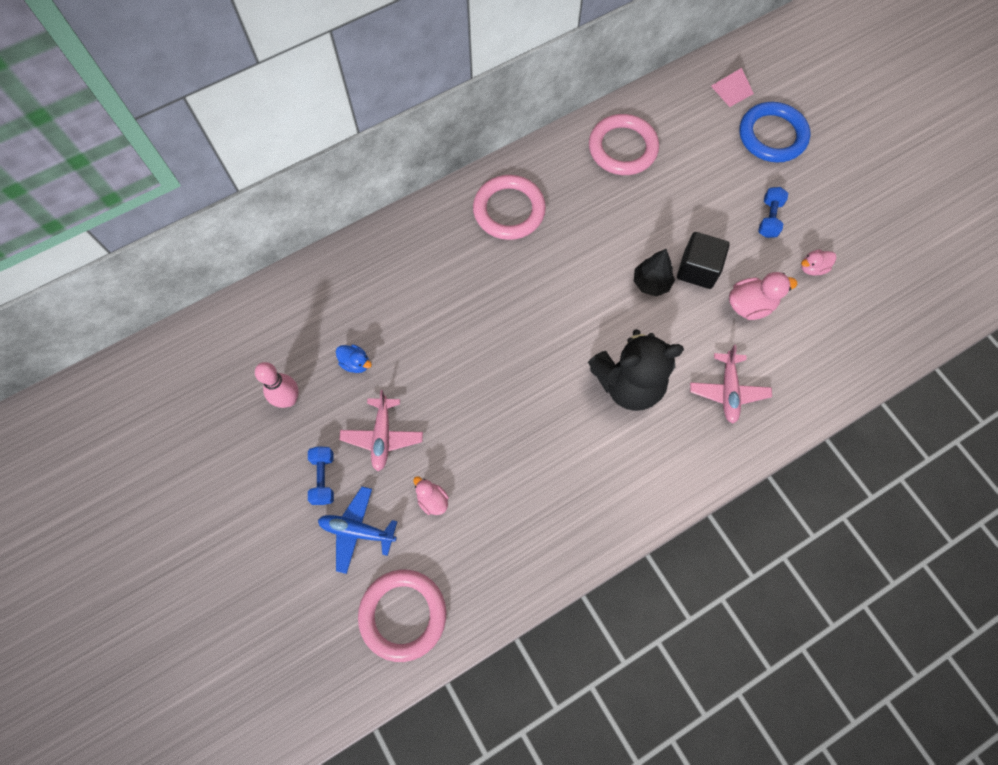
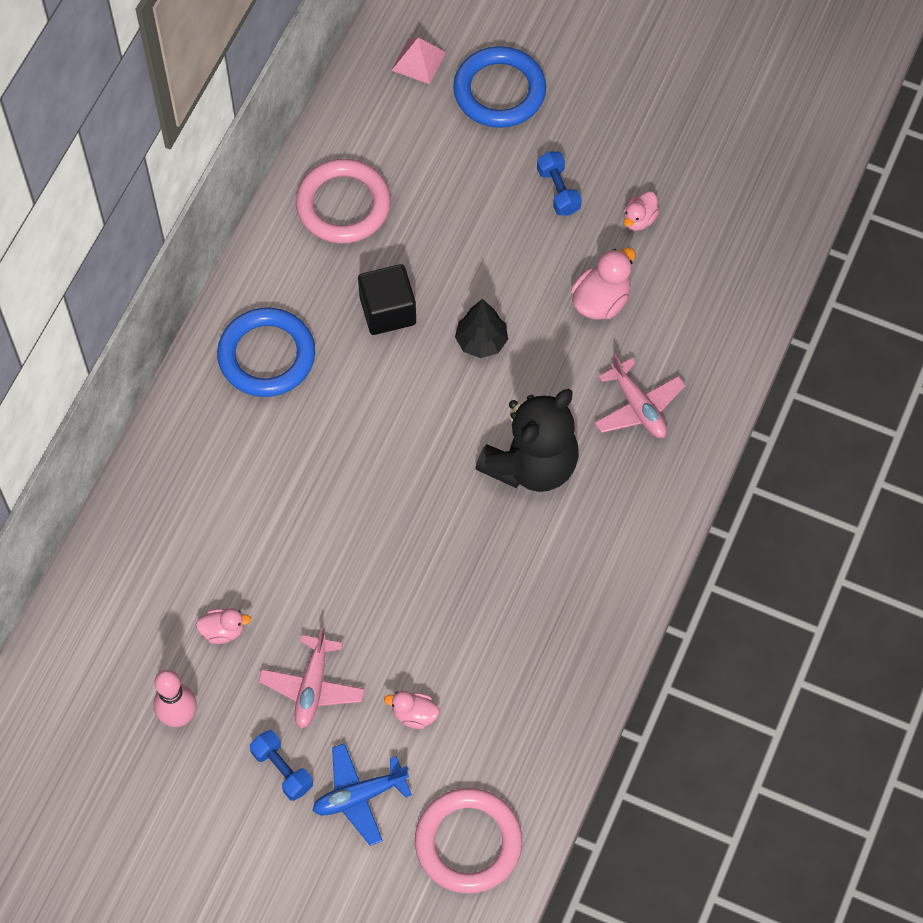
camera: 35 degrees left, 5 degrees down
(355, 363) = (223, 631): blue duck -> pink duck
(382, 436) = (312, 687): pink plane -> pink plane turned 45 degrees clockwise
(509, 210) = (266, 356): pink ring -> blue ring
(698, 269) = (520, 295): black cube -> black cube (388, 311)

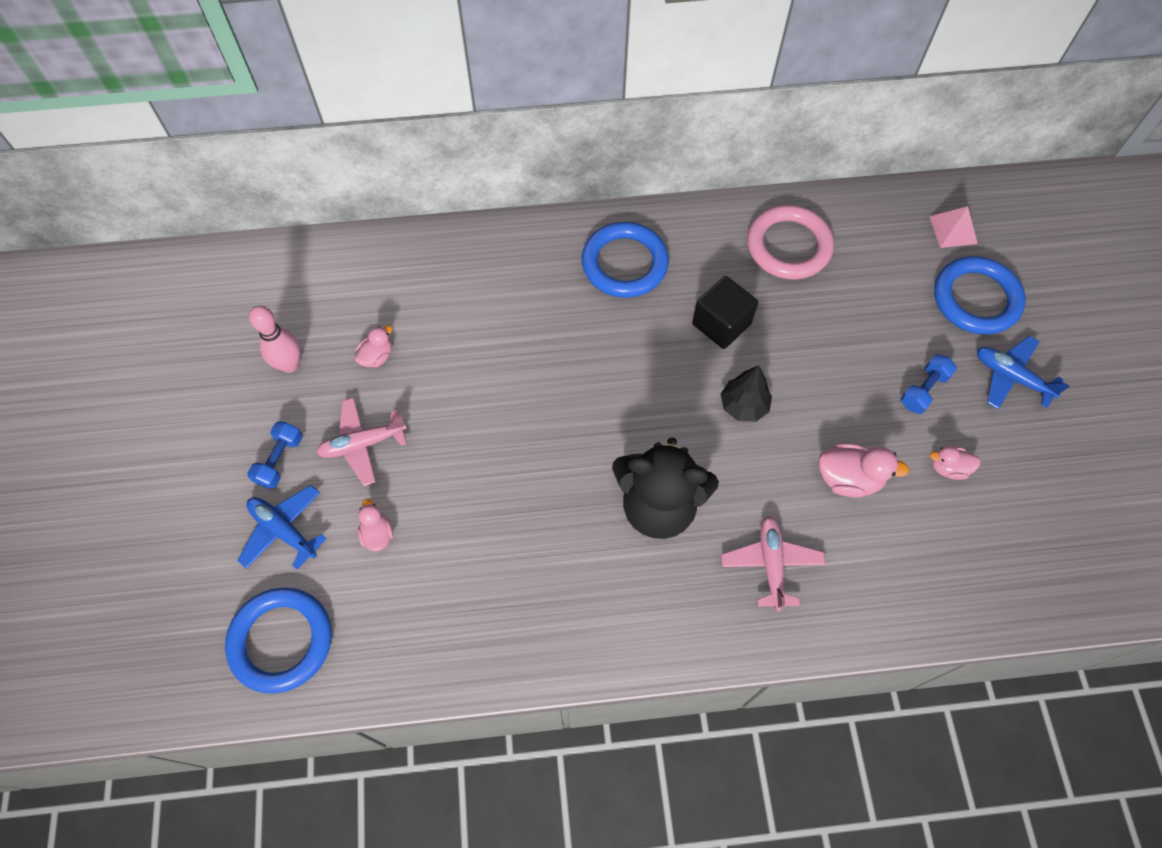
camera: 60 degrees right, 0 degrees up
(223, 631) = (377, 356): pink duck -> pink duck turned 105 degrees counterclockwise
(468, 843) = (281, 641): pink ring -> blue ring
(589, 116) = (1011, 377): none -> blue plane
(638, 407) = (771, 564): pink plane -> pink plane turned 150 degrees clockwise

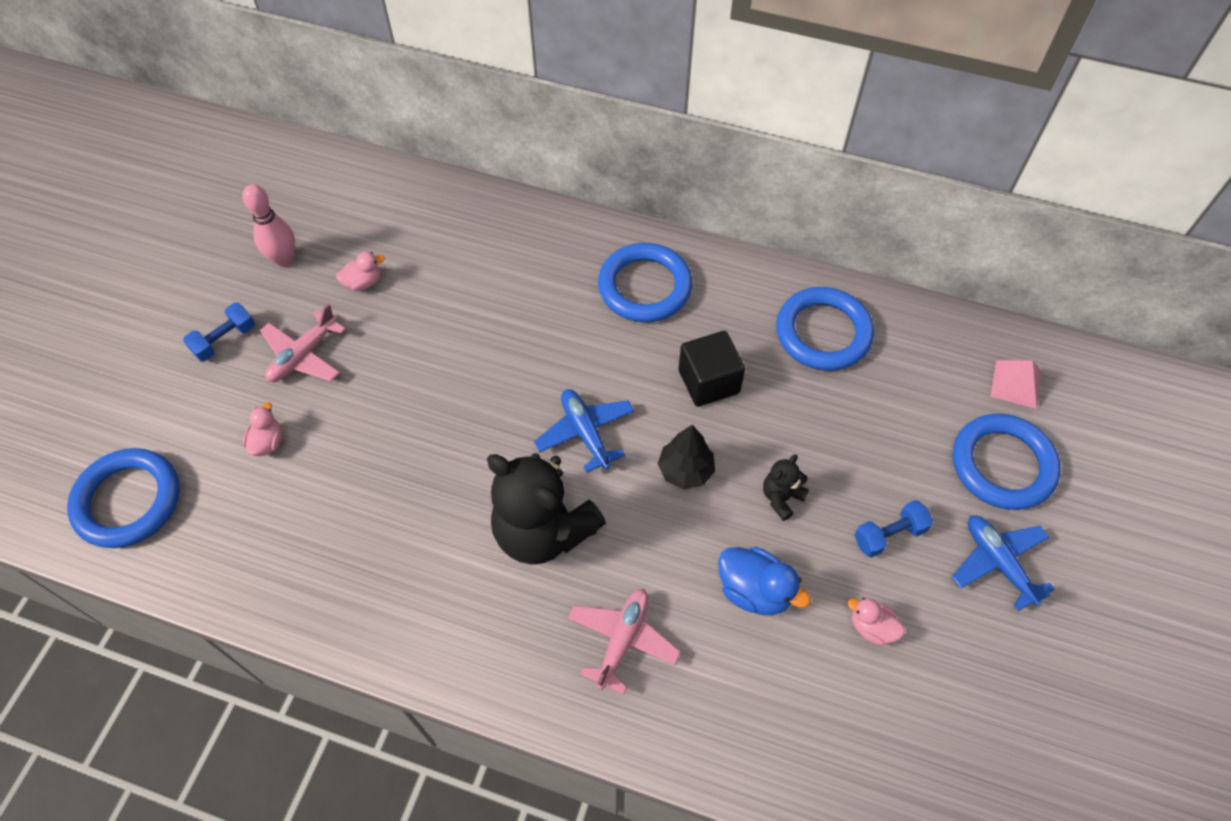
camera: 25 degrees right, 5 degrees down
(283, 530) = (190, 403): blue plane -> blue plane (585, 432)
(362, 444) = (303, 356): pink plane -> pink plane turned 60 degrees counterclockwise
(788, 246) = (823, 333): pink ring -> blue ring
(829, 395) = (781, 497): none -> black teddy bear
(848, 478) = (754, 590): pink duck -> blue duck

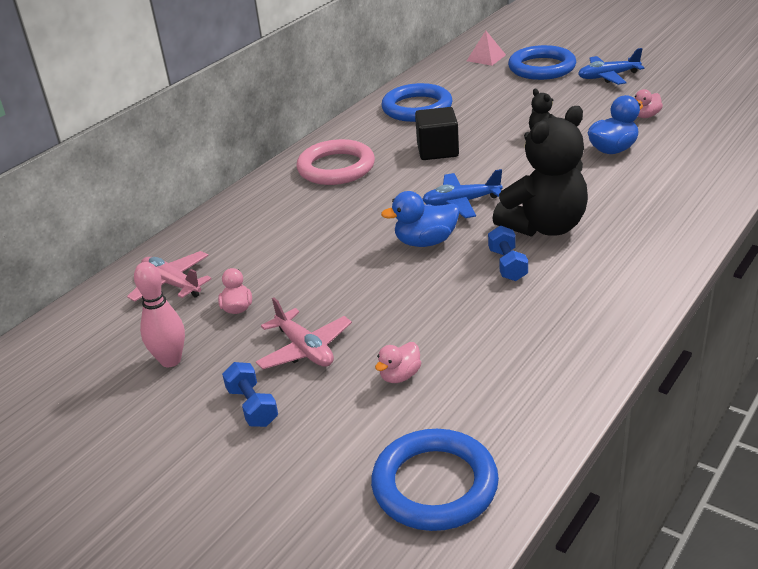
camera: 70 degrees left, 25 degrees down
(267, 442) = (400, 376): pink duck -> pink duck turned 75 degrees counterclockwise
(496, 414) = (425, 242): none -> blue duck
(622, 640) = (644, 200): pink plane -> pink plane (172, 284)
(645, 287) = (336, 168): blue ring -> pink ring
(685, 470) = (510, 165): black tree -> none
(889, 535) = (581, 104): blue dumbbell -> blue dumbbell (507, 265)

